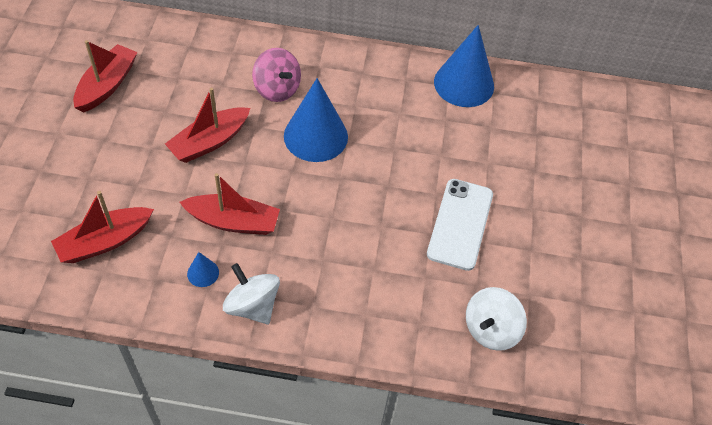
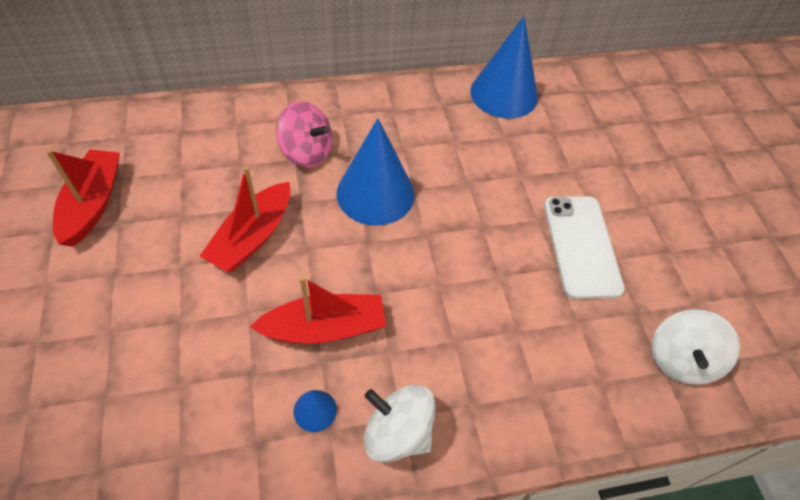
camera: 20 degrees left, 0 degrees up
(105, 241) = (165, 413): red boat -> none

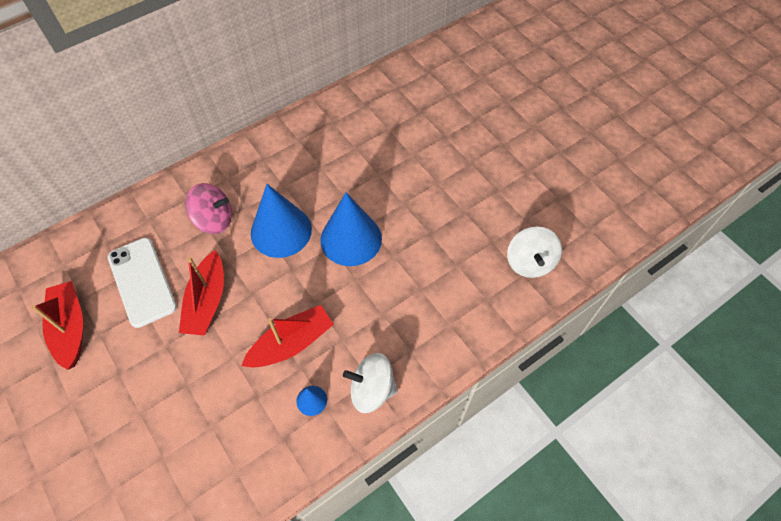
camera: 20 degrees left, 5 degrees up
(504, 94) = (340, 113): blue cone -> blue cone (351, 239)
(581, 246) = (440, 210): white phone -> white phone (142, 281)

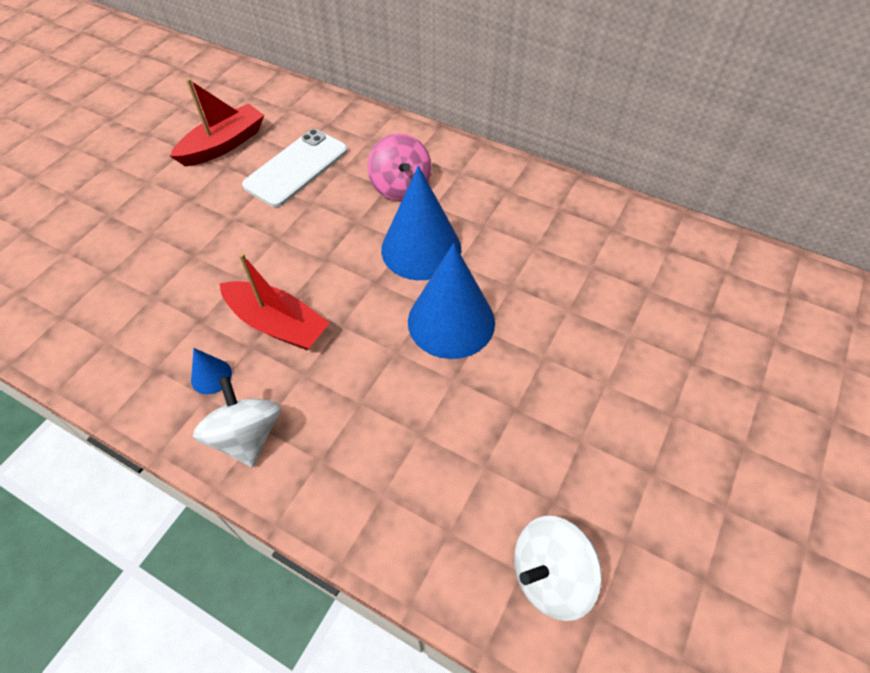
camera: 65 degrees right, 5 degrees down
(207, 301) = (297, 227): red boat -> none

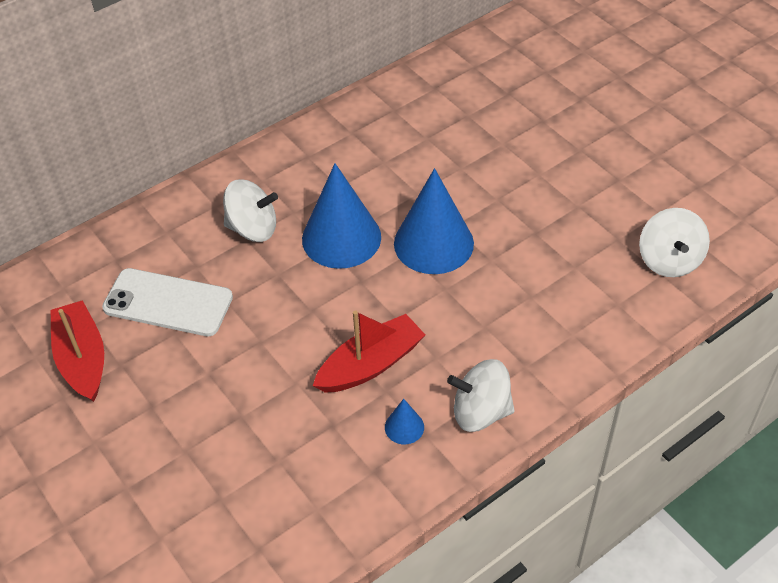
camera: 65 degrees left, 5 degrees down
(296, 168) = (168, 303): white phone -> white phone turned 45 degrees counterclockwise
(401, 187) = (253, 228): pink spinning top -> white spinning top

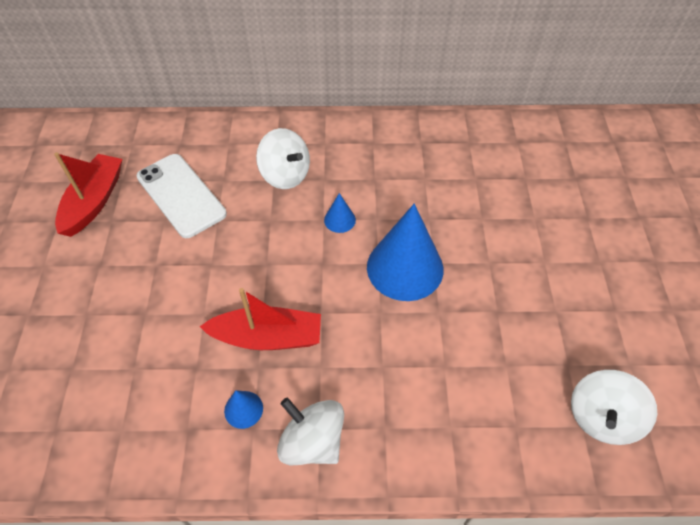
camera: 35 degrees right, 5 degrees up
(341, 238) = (339, 220): blue cone -> blue cone, size x0.44

